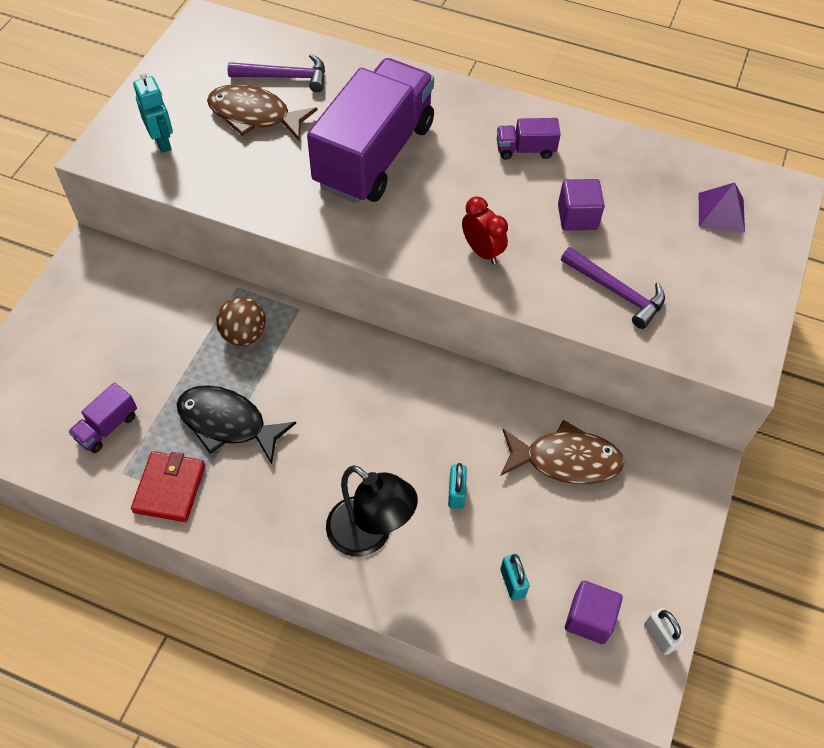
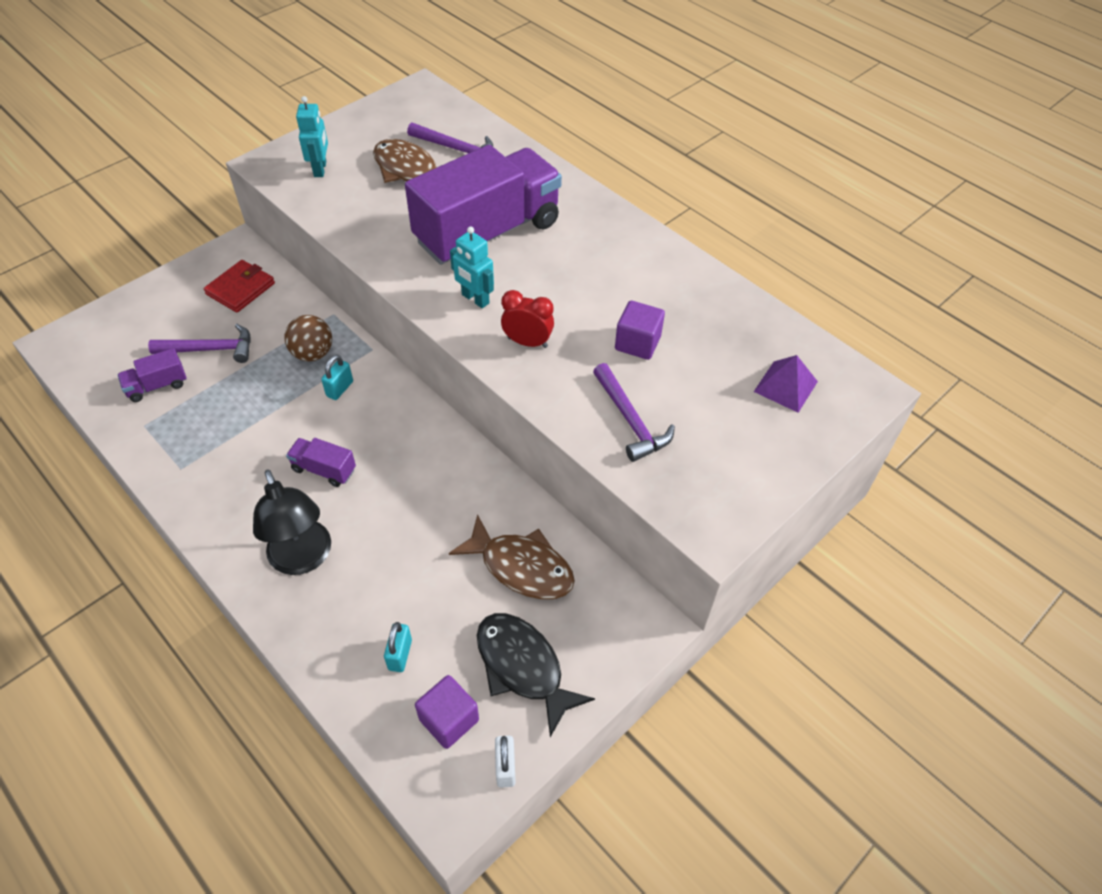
camera: 25 degrees right, 5 degrees down
(136, 369) = (210, 349): none -> purple hammer
(169, 488) = (170, 453): red wallet -> red wallet (240, 289)
(228, 423) = (251, 419): black fish -> black fish (523, 667)
(407, 226) = (475, 299): none -> turquoise robot
(456, 493) = (402, 554): turquoise padlock -> turquoise padlock (340, 389)
(482, 251) = (527, 342): red clock -> red clock turned 60 degrees counterclockwise
(525, 150) = (628, 270): purple truck -> purple truck (324, 469)

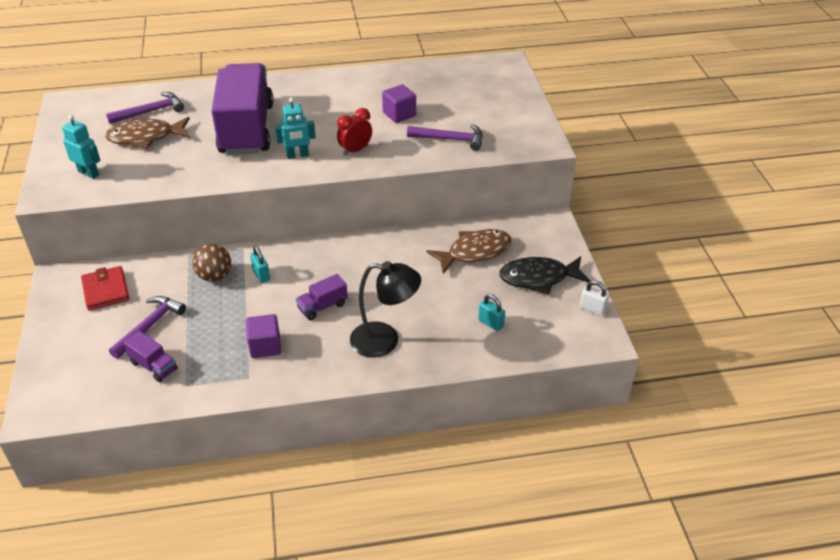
camera: 55 degrees left, 10 degrees down
(157, 386) = (153, 366): purple truck -> purple truck turned 60 degrees counterclockwise
(449, 719) = (548, 319): purple cube -> purple cube (265, 346)
(785, 386) = (479, 83): purple pyramid -> none

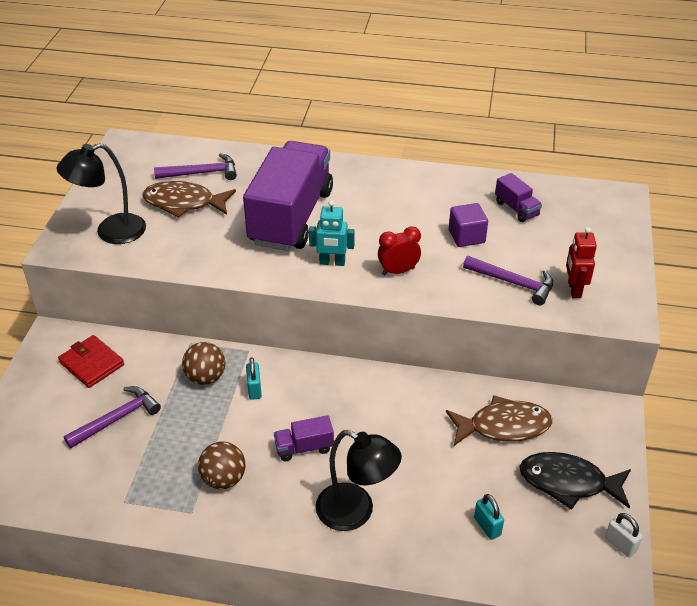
camera: 20 degrees right, 0 degrees up
(89, 173) = (111, 232): turquoise robot -> black lamp
(105, 290) = (92, 364): red wallet -> red wallet turned 45 degrees counterclockwise
(153, 366) = (101, 468): purple truck -> purple truck (516, 209)
(265, 346) = (223, 479): purple cube -> brown ball
(498, 134) = (574, 289): none -> red robot

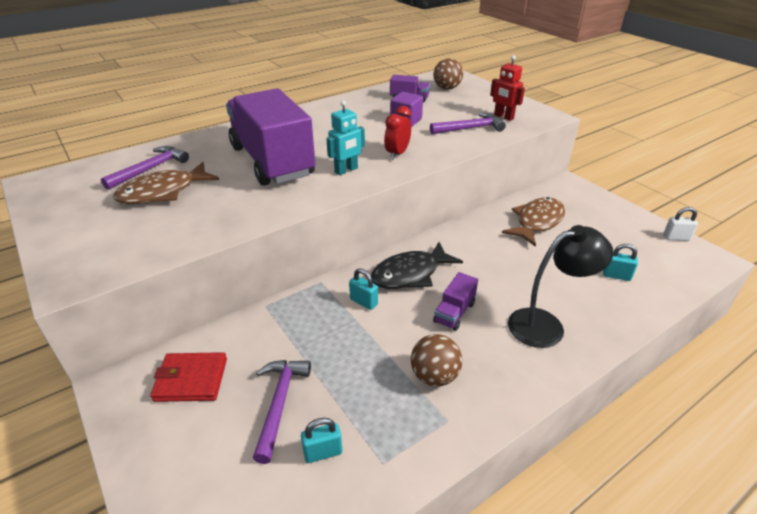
camera: 45 degrees left, 5 degrees down
(103, 467) = (323, 452): none -> turquoise padlock
(111, 232) = (115, 243): black lamp -> none
(206, 377) = (314, 319): brown ball -> brown ball (447, 88)
(568, 482) = (609, 227): black fish -> black fish (410, 274)

